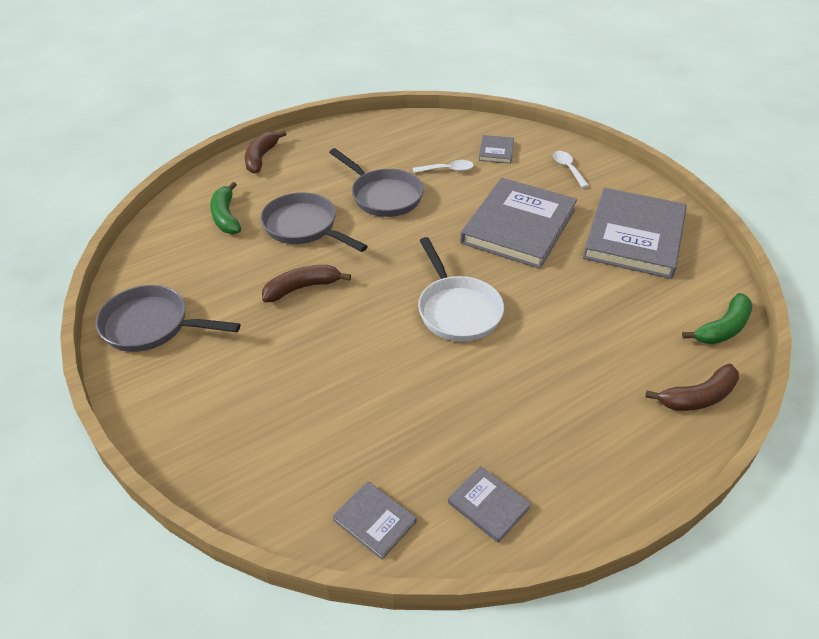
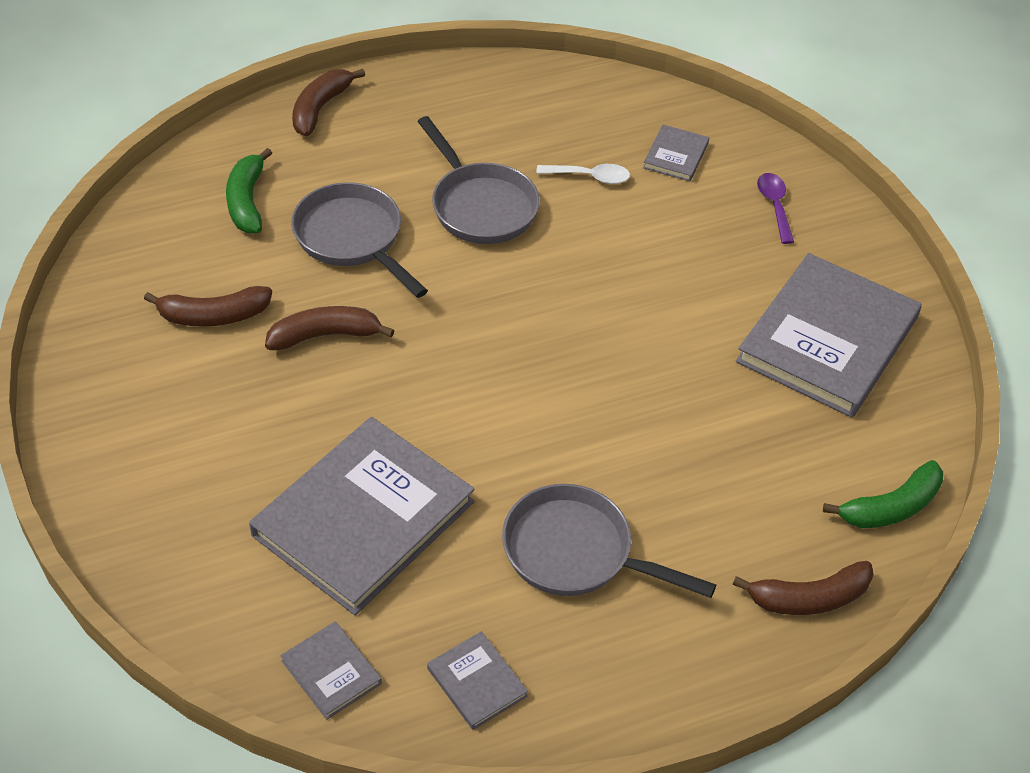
camera: 10 degrees right, 5 degrees up
(151, 326) = (114, 355): grey pan -> grey pan (576, 552)
(219, 289) = (213, 316): none -> brown banana
(457, 310) = (527, 409): white pan -> none
(519, 226) = (662, 292): grey book -> grey book (363, 519)
(568, 168) = (774, 206): white spoon -> purple spoon

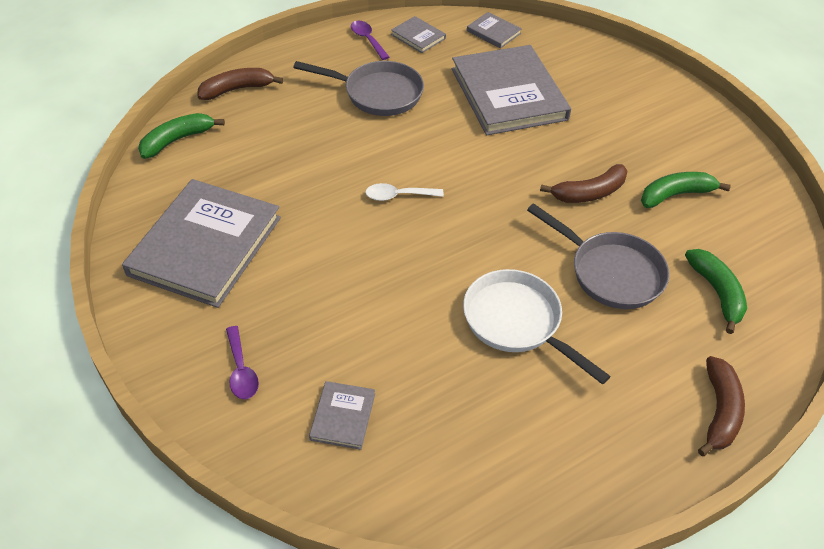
camera: 170 degrees right, 0 degrees up
(213, 316) = (675, 195): brown banana -> green banana
(363, 519) = (508, 94): grey book -> grey book turned 45 degrees counterclockwise
(480, 206) = (517, 322): grey pan -> white pan
(573, 688) = (367, 40): none -> purple spoon
(590, 177) = (425, 373): white spoon -> white spoon (398, 196)

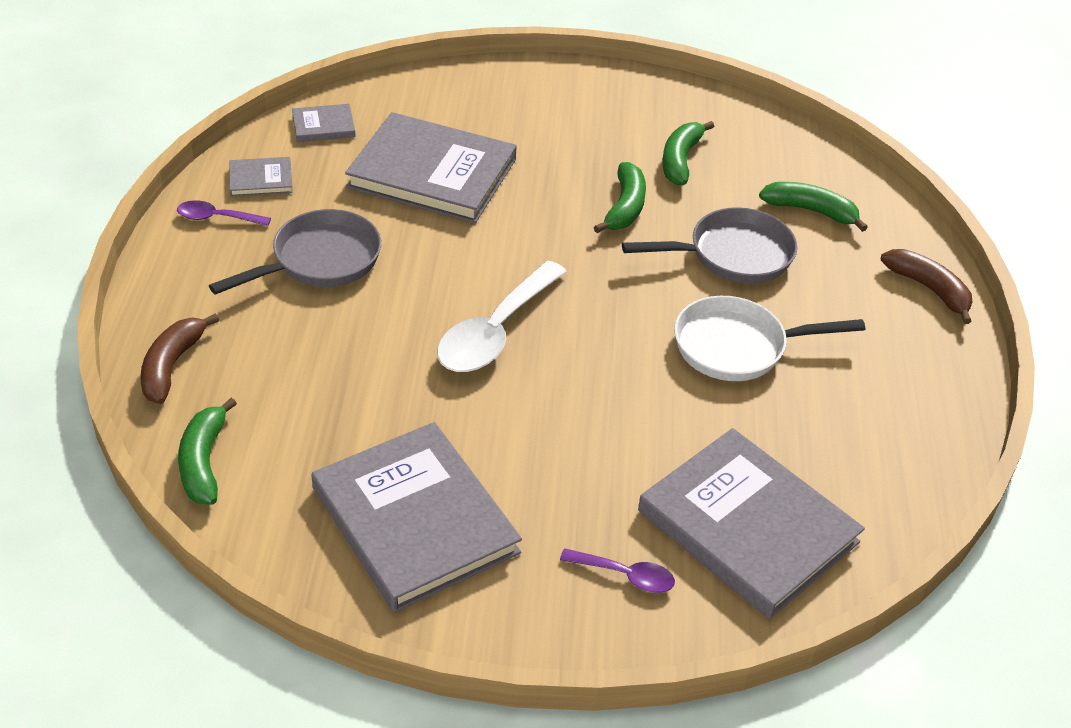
camera: 55 degrees left, 5 degrees down
(343, 416) = (748, 526): grey book -> grey book, size x2.31
(398, 196) = (495, 332): white spoon -> white spoon, size x1.97
(589, 193) = (625, 207): brown banana -> green banana

